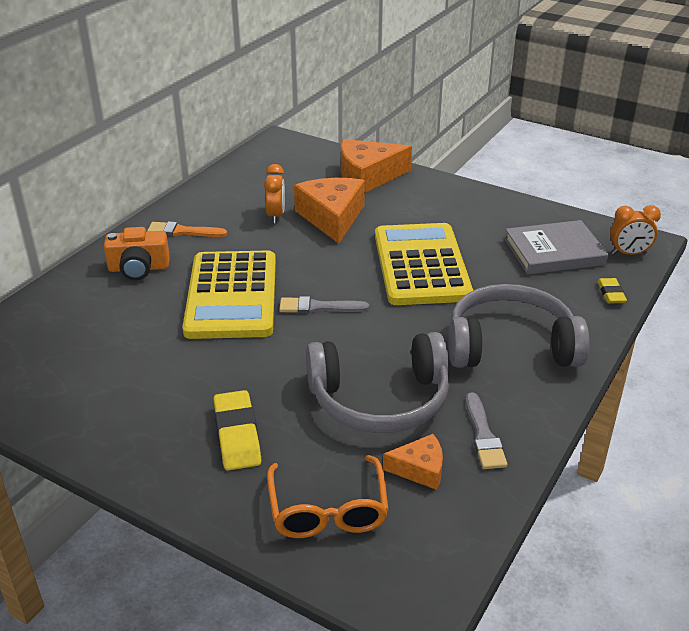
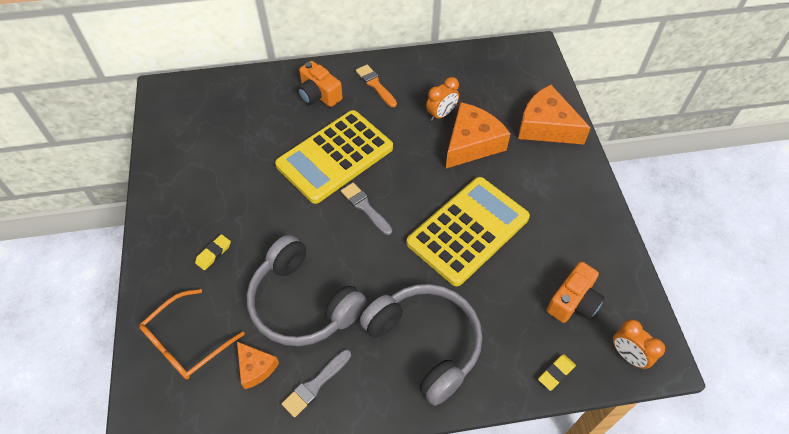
camera: 50 degrees right, 20 degrees up
(237, 435) = (213, 253): yellow eraser -> yellow eraser, size x0.58
(554, 252) = (573, 302): grey book -> orange camera

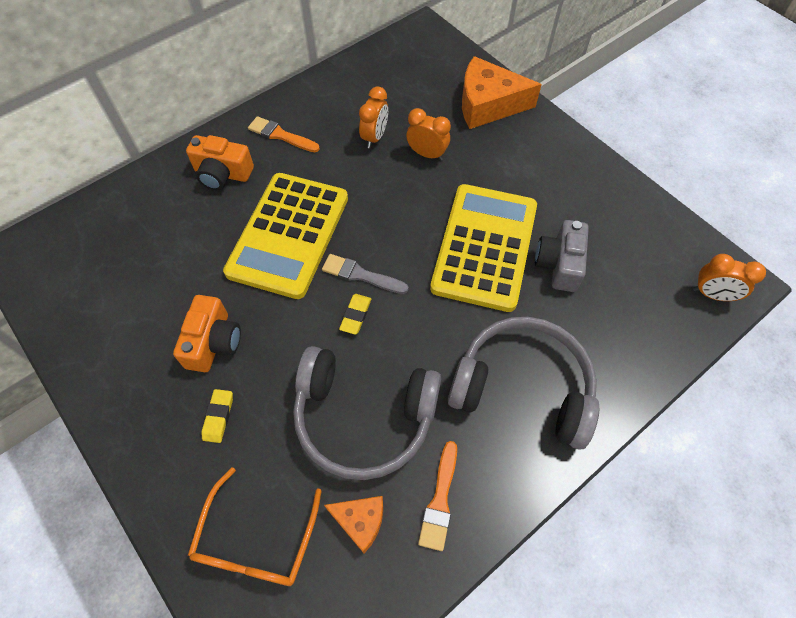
camera: 30 degrees left, 5 degrees up
(315, 385) = (440, 500): grey brush -> orange brush
(472, 143) = (427, 154): orange cheese -> orange clock
(517, 270) = (559, 264): none -> grey camera
(556, 373) = (664, 348): yellow eraser -> yellow eraser (356, 315)
(573, 302) = (631, 268): orange camera -> orange camera (213, 342)

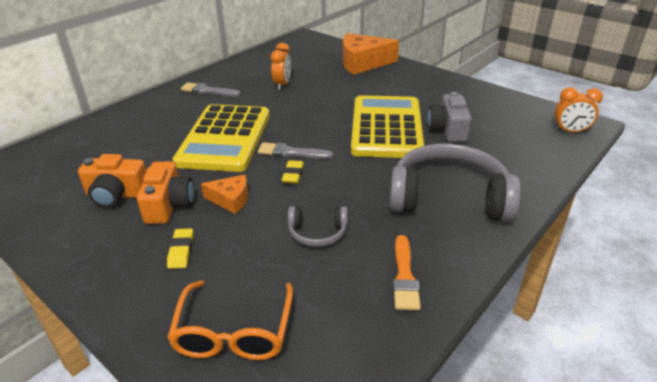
camera: 10 degrees left, 25 degrees down
(222, 174) = (163, 113): orange camera -> orange camera (116, 195)
(281, 135) = (207, 91): orange brush -> grey brush
(360, 521) = (334, 302): orange cheese -> orange cheese (230, 199)
(364, 417) = (317, 233): grey headphones -> grey headphones, size x0.47
(427, 154) = (325, 89): orange clock -> none

